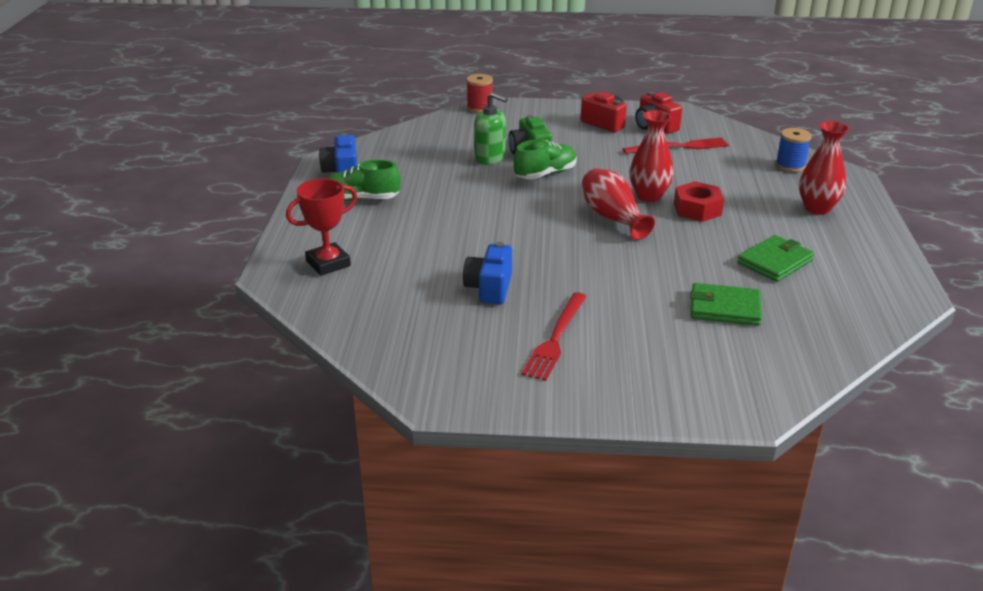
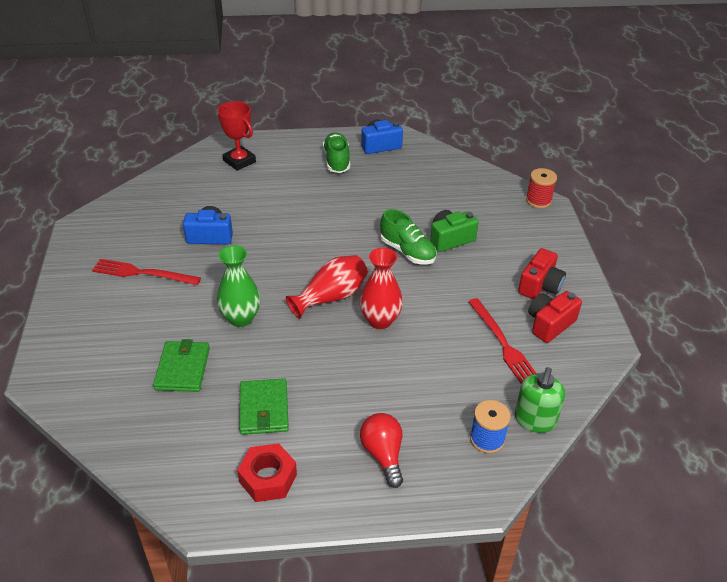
camera: 80 degrees right, 10 degrees up
(490, 158) = (430, 217): green soap dispenser -> green soap dispenser (535, 420)
(643, 271) = (241, 318): none -> green vase
(697, 209) = (360, 355): red nut -> red nut (268, 478)
(775, 262) = (264, 409): green wallet -> green wallet turned 45 degrees clockwise
(817, 208) = (383, 454): red vase -> red light bulb

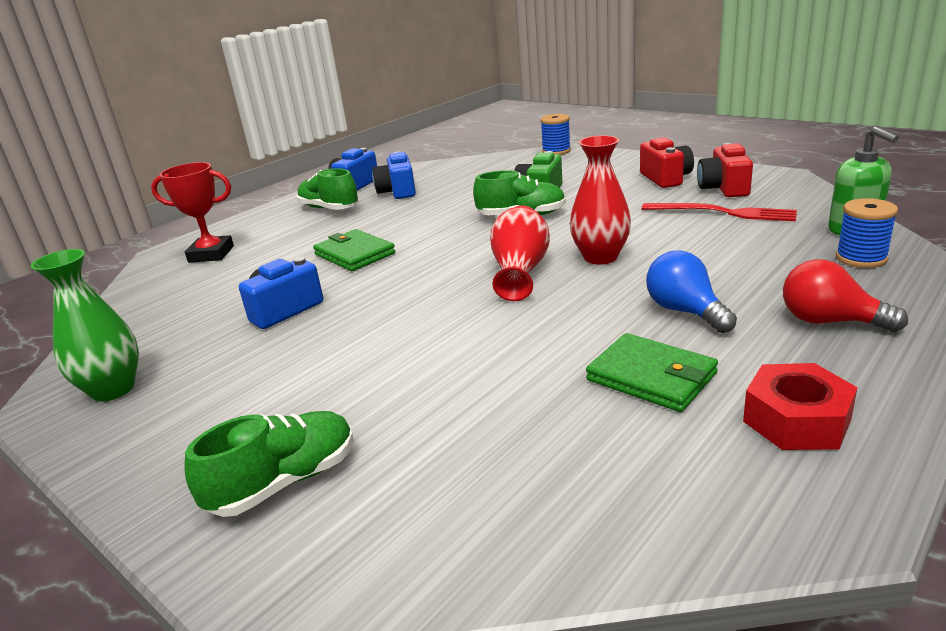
camera: 40 degrees left, 15 degrees down
(93, 338) = (285, 482): none -> green shoe
(142, 273) = (244, 383): red fork -> none
(183, 368) = (482, 417): green wallet -> green wallet (354, 254)
(241, 318) = (459, 337): green vase -> green vase (113, 389)
(343, 390) = (685, 311): none -> blue light bulb
(390, 172) = (398, 191): none -> blue camera
(538, 200) = (556, 151): red spool -> blue spool

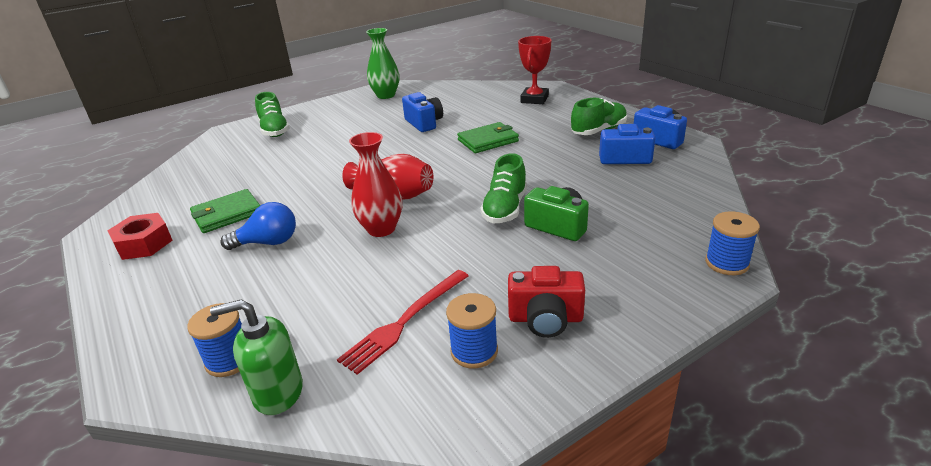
camera: 105 degrees right, 5 degrees up
(723, 188) = (474, 351): red camera -> blue spool
(829, 321) = (186, 294): red light bulb -> none

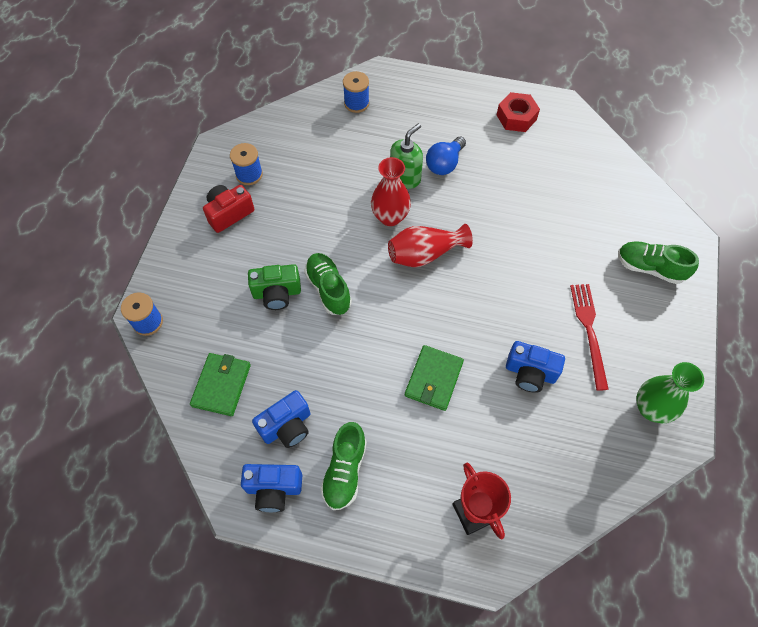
camera: 135 degrees right, 30 degrees up
(227, 214) = (509, 165): green wallet -> green wallet (221, 385)
(278, 392) = (315, 106): green soap dispenser -> green soap dispenser (405, 177)
(405, 321) = (299, 168): red fork -> red fork (589, 331)

